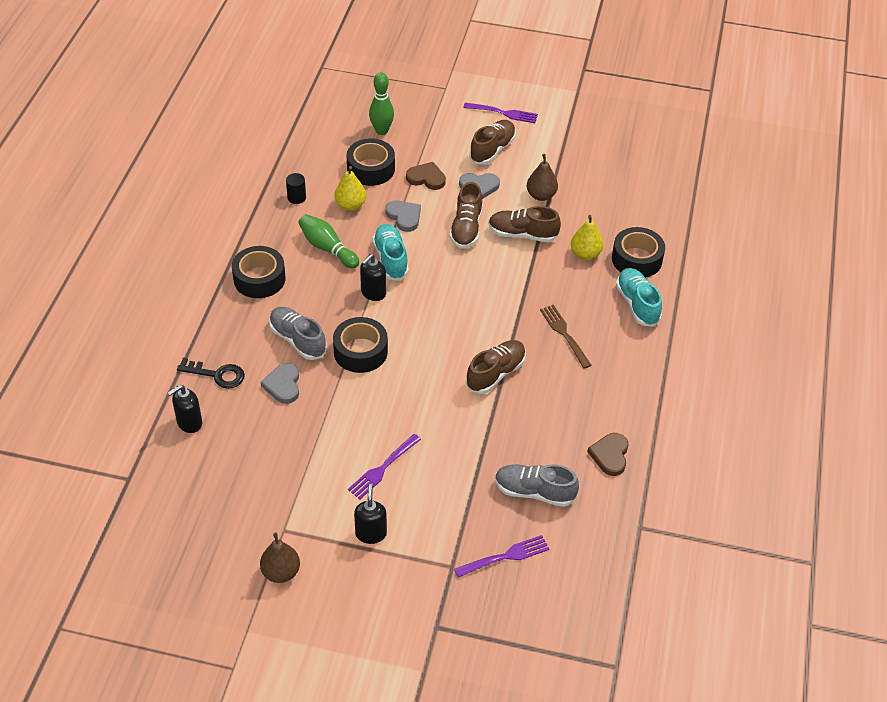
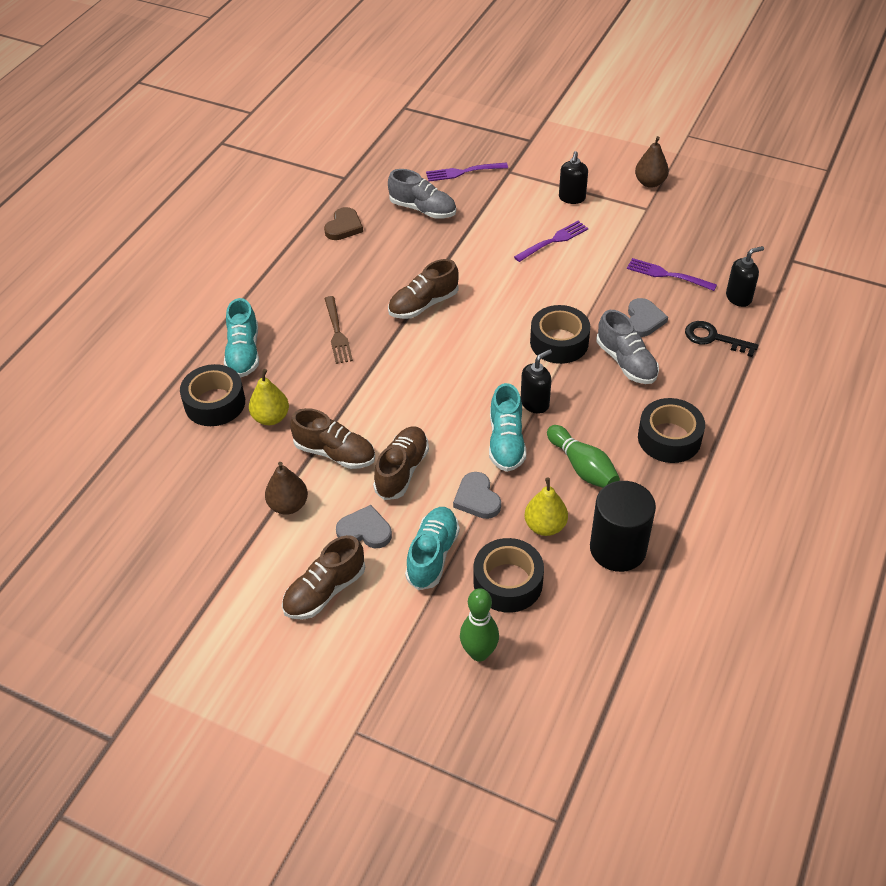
camera: 165 degrees left, 0 degrees up
(296, 197) = (618, 548): black cylinder -> black cylinder, size x2.18
(426, 178) = (432, 555): brown heart -> turquoise shoe
(503, 113) = (283, 660): purple fork -> purple fork (668, 275)

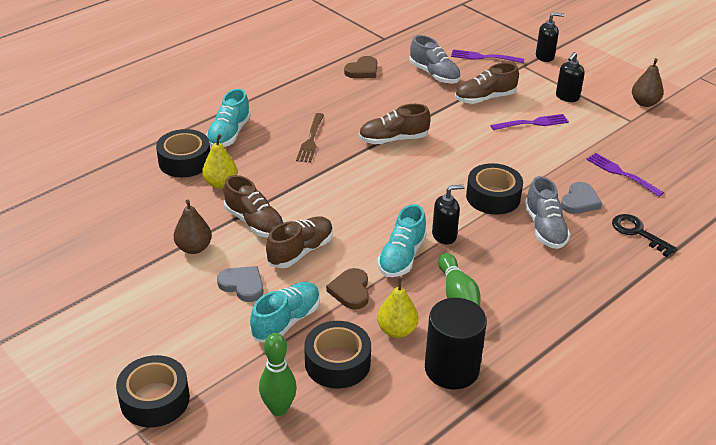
camera: 20 degrees right, 10 degrees down
(324, 591) = (182, 318): brown shoe -> brown shoe (485, 98)
(477, 498) = (350, 291): grey heart -> brown heart
(669, 438) = (550, 297): black tape -> black tape (155, 399)
(738, 298) = (679, 208): black soap dispenser -> black soap dispenser (545, 56)

